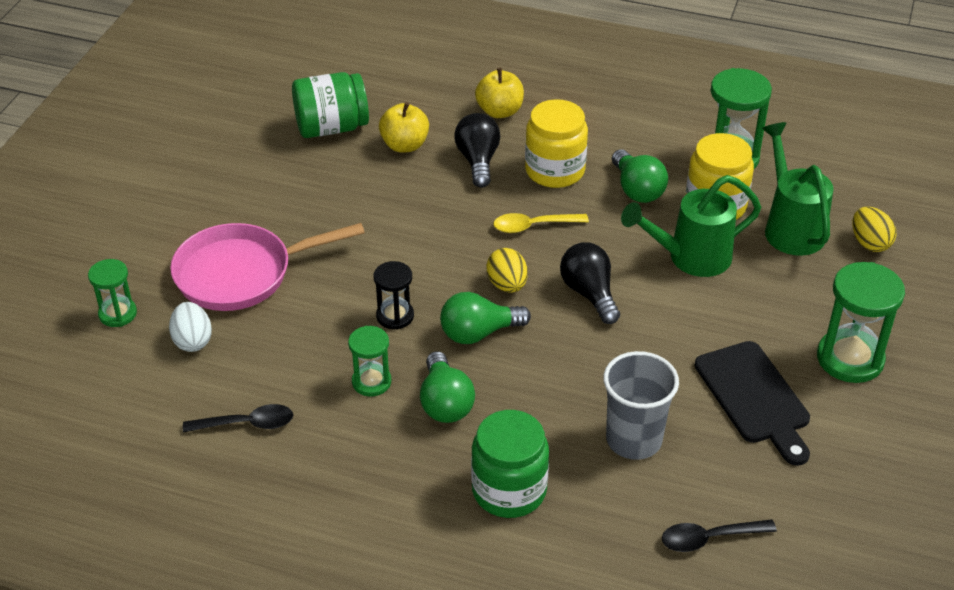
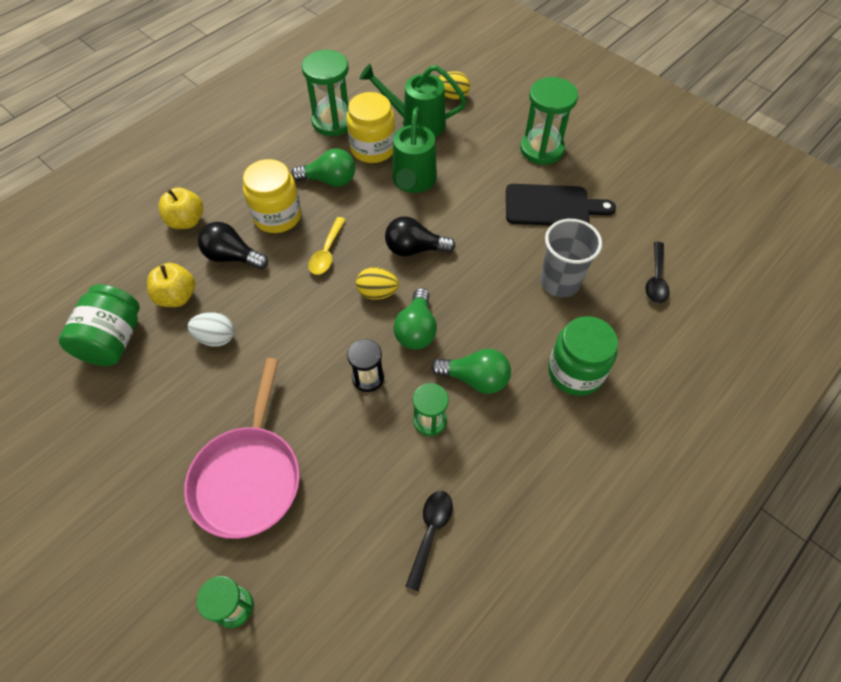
camera: 65 degrees left, 15 degrees up
(192, 341) = (308, 547): white egg -> white egg (216, 337)

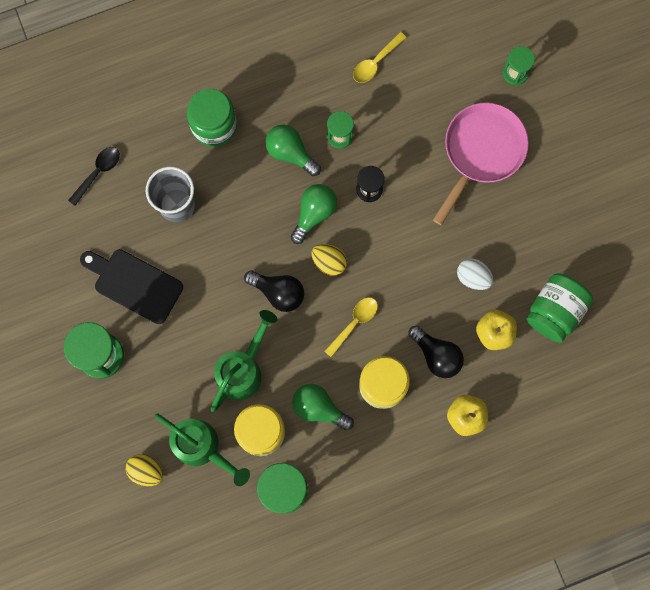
camera: 155 degrees left, 20 degrees up
(430, 533) = (375, 62): black spoon -> yellow spoon

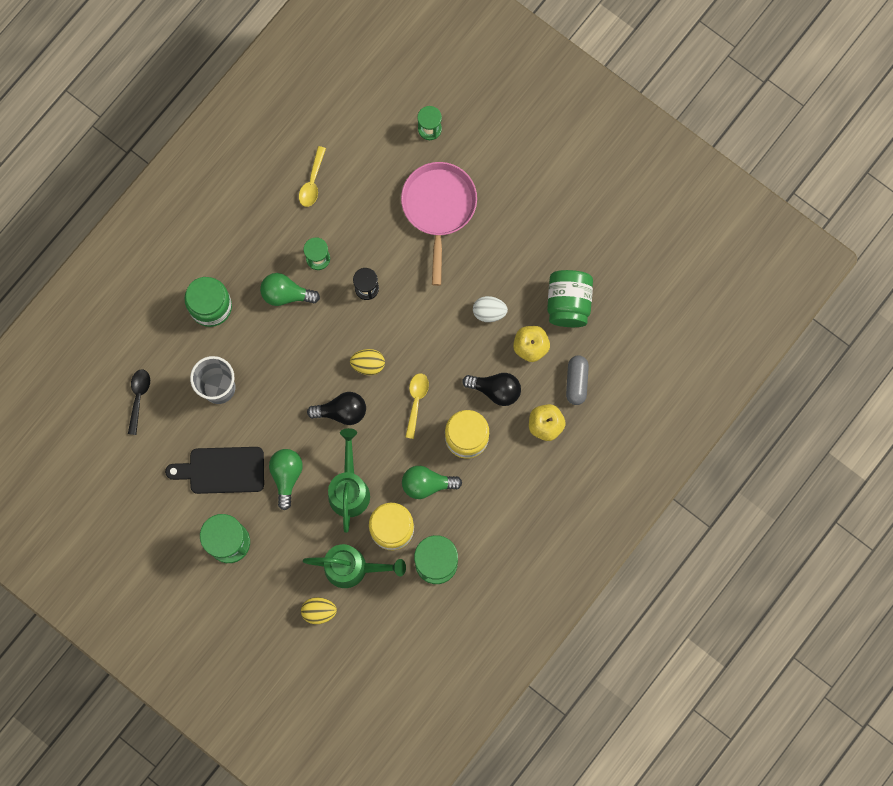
camera: 30 degrees left, 0 degrees up
(314, 213) = (333, 332): green light bulb -> green light bulb (286, 476)
(519, 392) = (576, 382): none -> grey capsule

